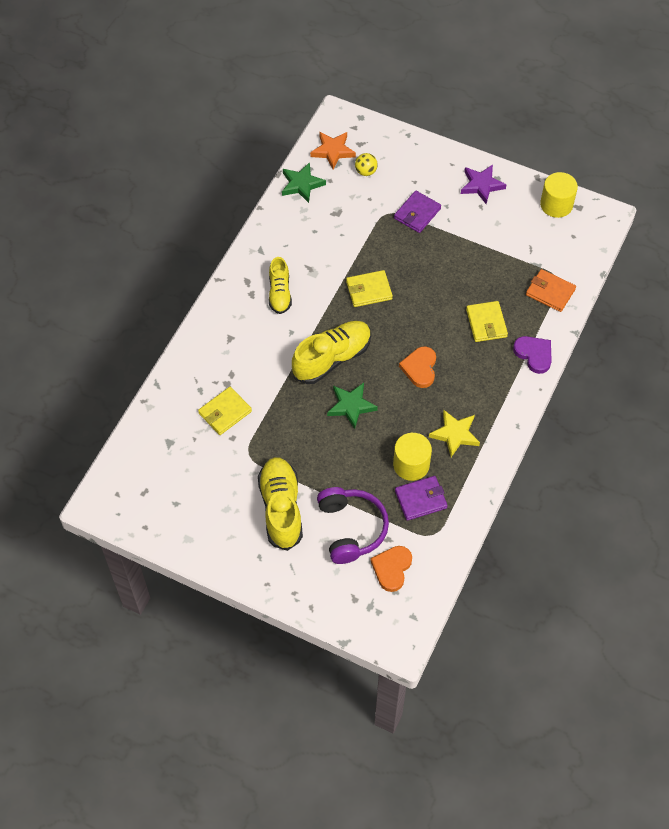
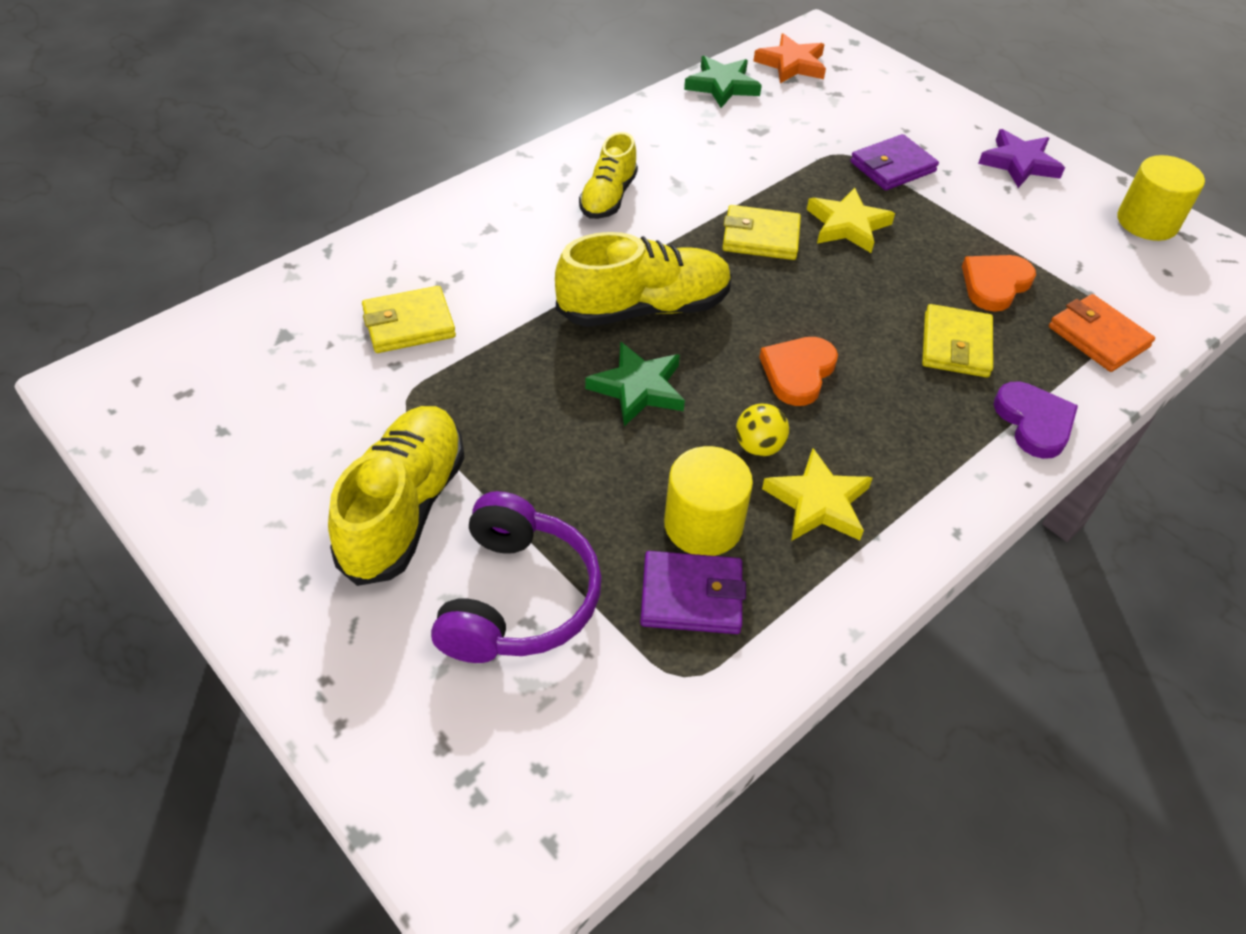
camera: 20 degrees right, 10 degrees down
(366, 171) = (831, 98): yellow ball -> yellow ball (758, 447)
(392, 568) = (558, 713): orange heart -> orange heart (995, 284)
(409, 265) = (847, 225): none -> yellow star

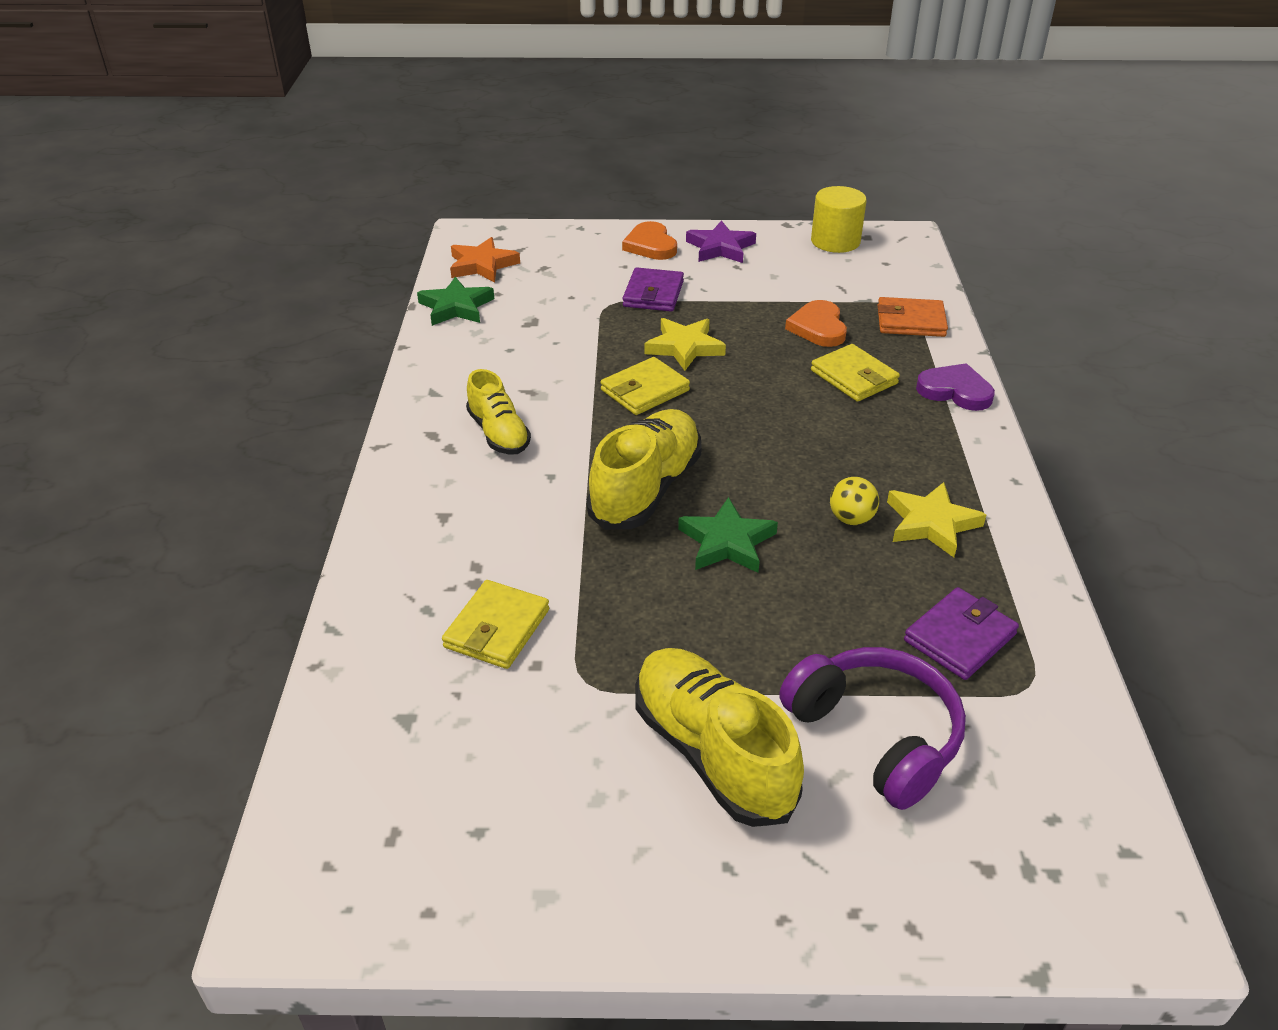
camera: 45 degrees left, 10 degrees down
(703, 525) = (898, 591): yellow cylinder -> none
(798, 372) = (800, 457): orange heart -> orange heart (650, 245)

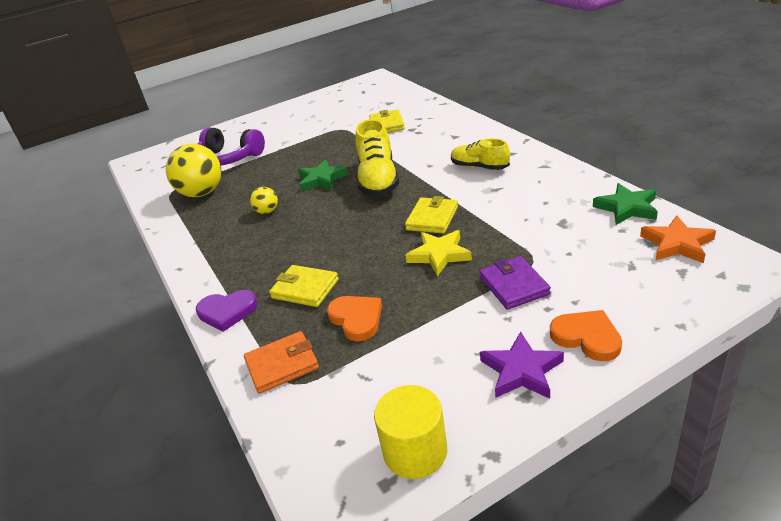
camera: 155 degrees right, 5 degrees down
(712, 753) = (283, 134): yellow shoe -> none
(931, 523) = (224, 227): yellow star -> none
(959, 637) = (202, 193): purple wallet -> yellow ball

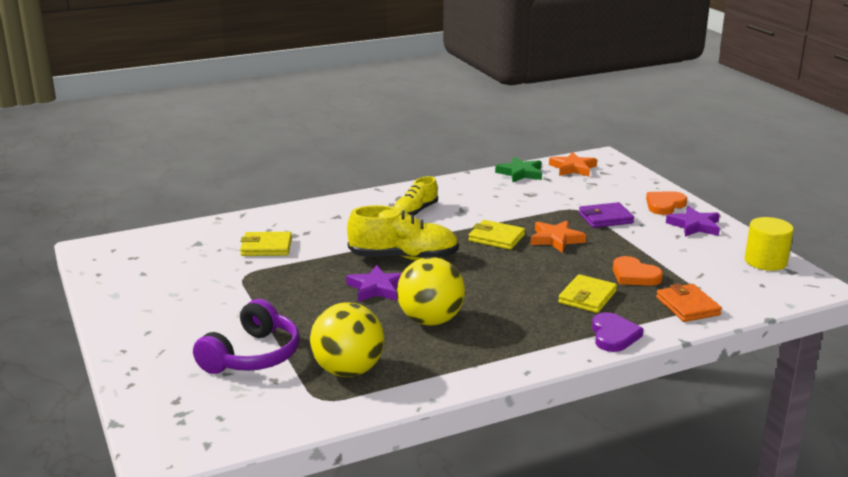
camera: 90 degrees left, 10 degrees down
(267, 211) = (430, 320): yellow ball -> yellow ball, size x2.10
(321, 179) = (377, 288): green star -> purple star
(357, 319) = (634, 275): orange heart -> orange heart turned 105 degrees counterclockwise
(439, 255) = (556, 239): yellow star -> orange star

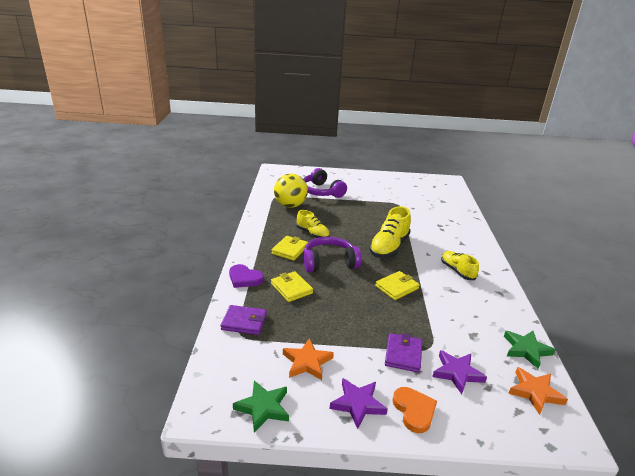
camera: 115 degrees right, 5 degrees up
(266, 247) = (427, 215): yellow wallet -> yellow wallet (290, 250)
(377, 288) = (358, 230): purple star -> purple star (457, 373)
(430, 320) = (312, 234): yellow ball -> yellow shoe
(496, 288) = (329, 262): none -> purple headphones
(556, 239) = (379, 311): orange star -> orange star (307, 362)
(634, 275) = (301, 320): orange heart -> none
(687, 306) = (244, 322): orange wallet -> purple wallet
(765, 261) = (263, 407): yellow cylinder -> green star

